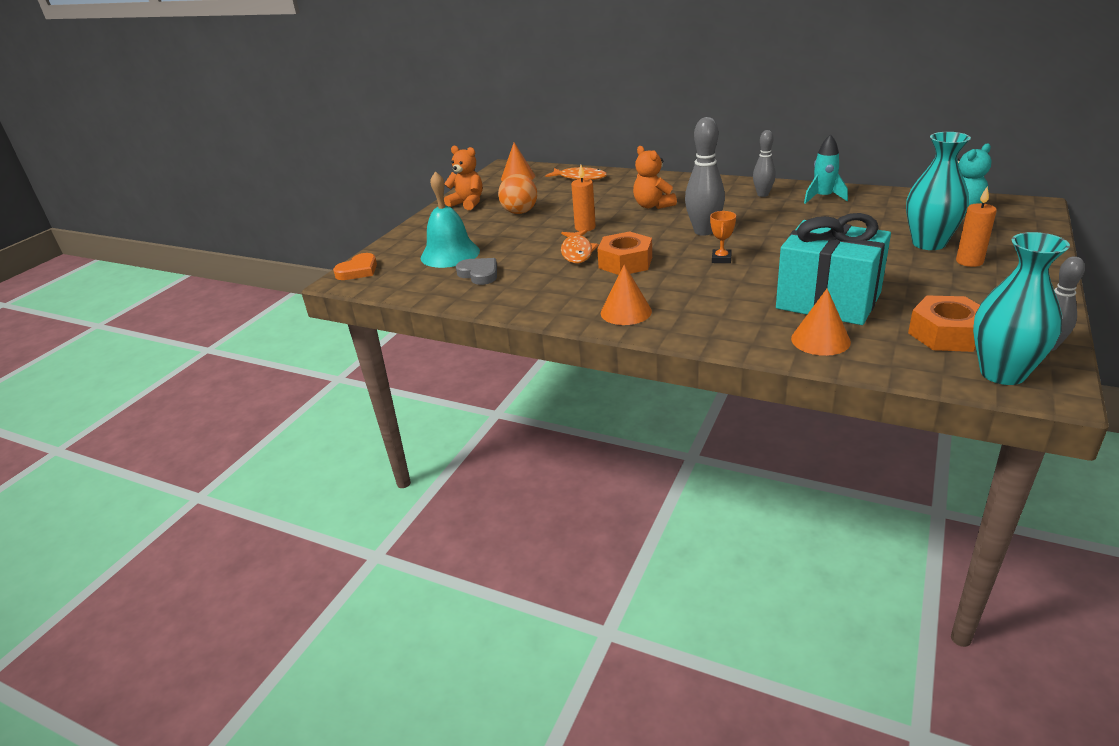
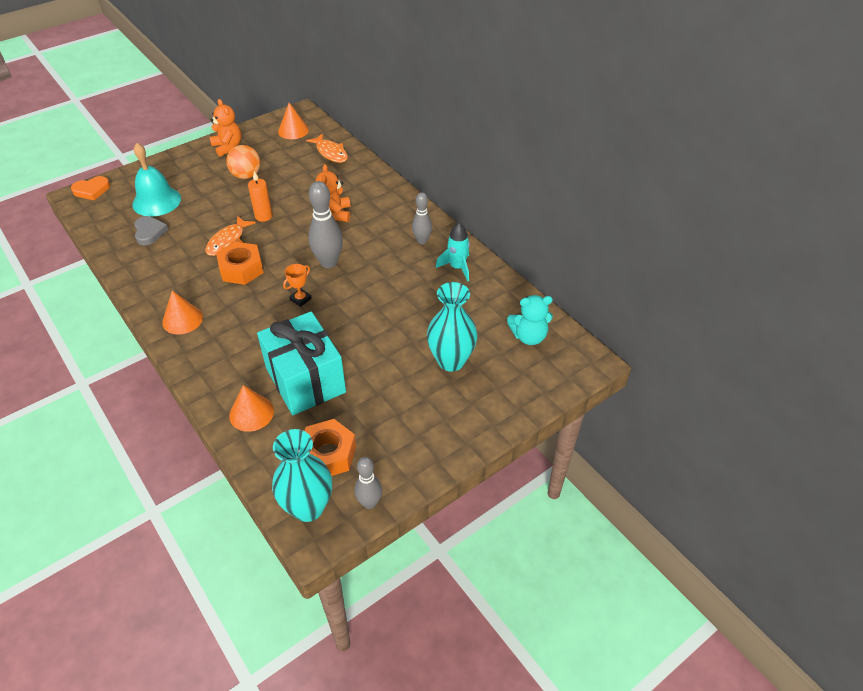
camera: 25 degrees right, 15 degrees up
(969, 261) = (448, 396): orange candle -> none

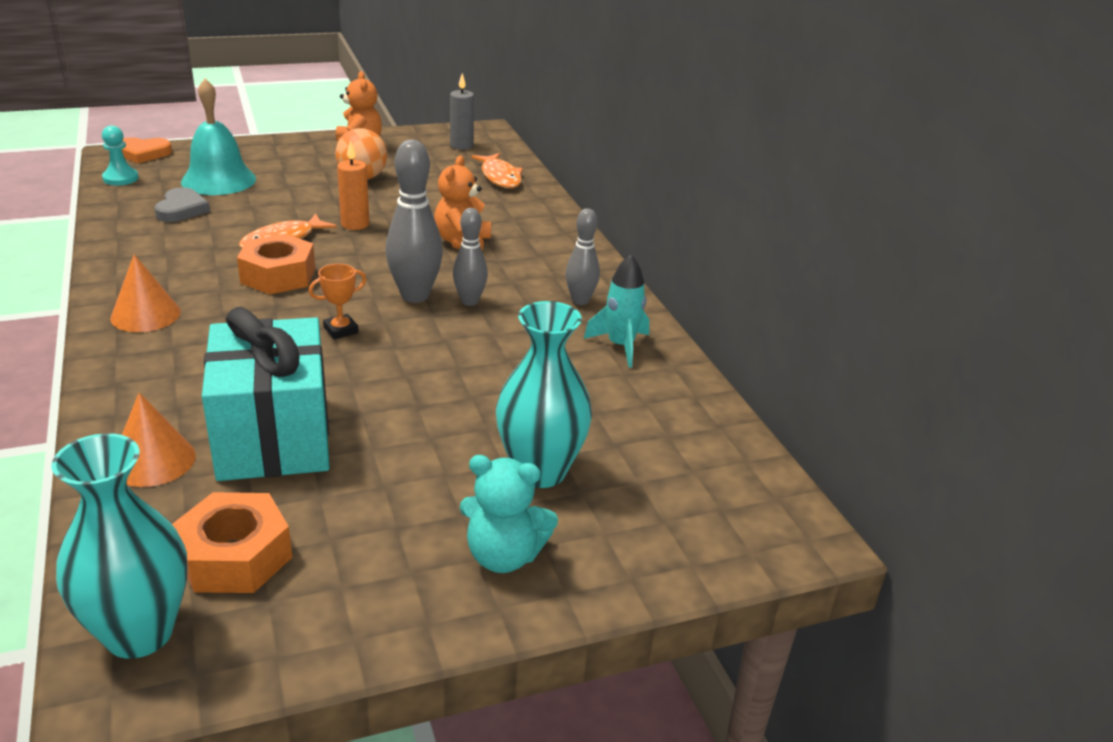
camera: 15 degrees right, 15 degrees down
(92, 216) = (120, 178): none -> turquoise pawn
(293, 130) = (461, 145): orange cone -> grey candle
(369, 503) = (254, 659): grey bowling pin -> grey bowling pin (469, 301)
(529, 336) = (702, 469): turquoise teddy bear -> turquoise teddy bear (503, 556)

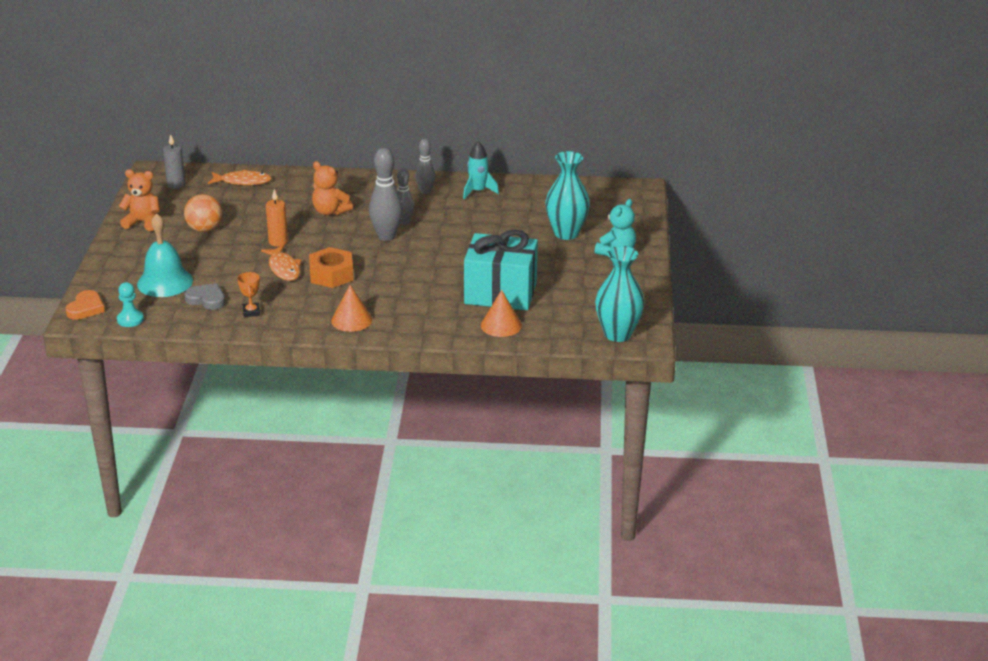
camera: 65 degrees left, 0 degrees up
(235, 556) = (583, 310): orange nut -> none
(341, 330) = (410, 263): orange trophy -> orange trophy (251, 312)

